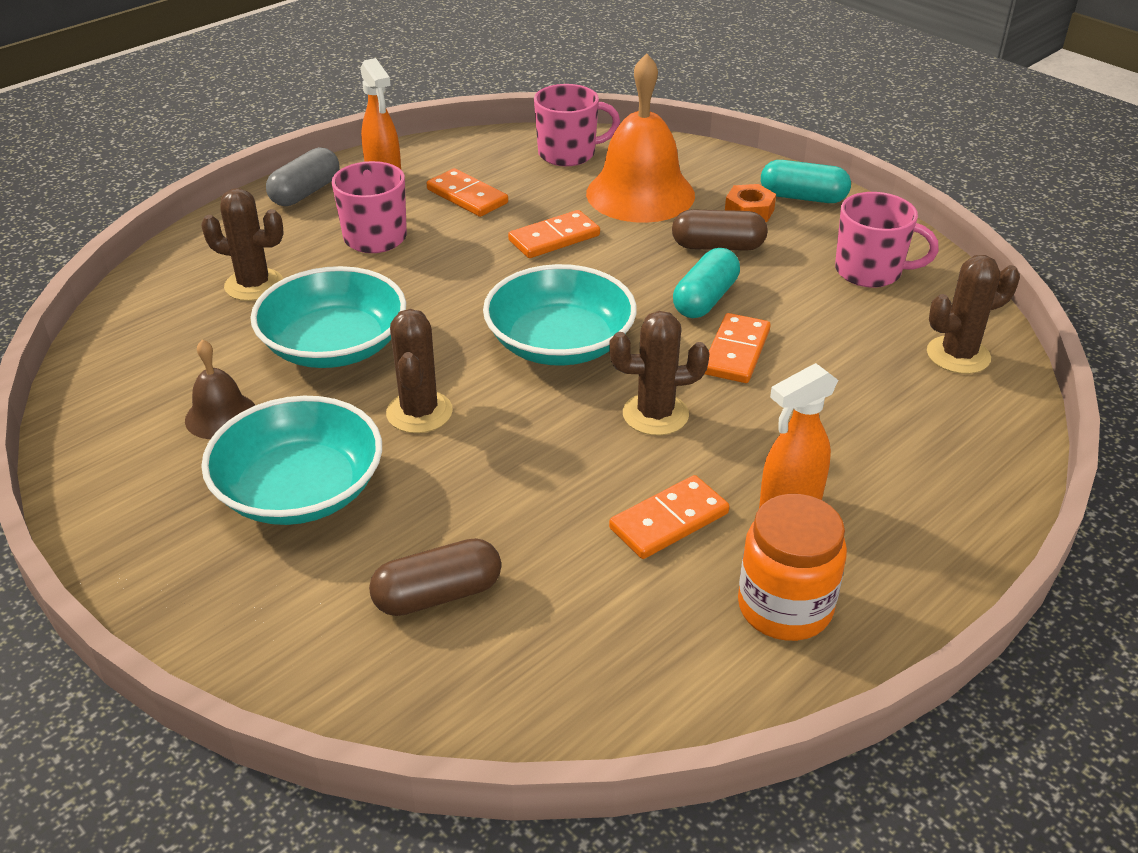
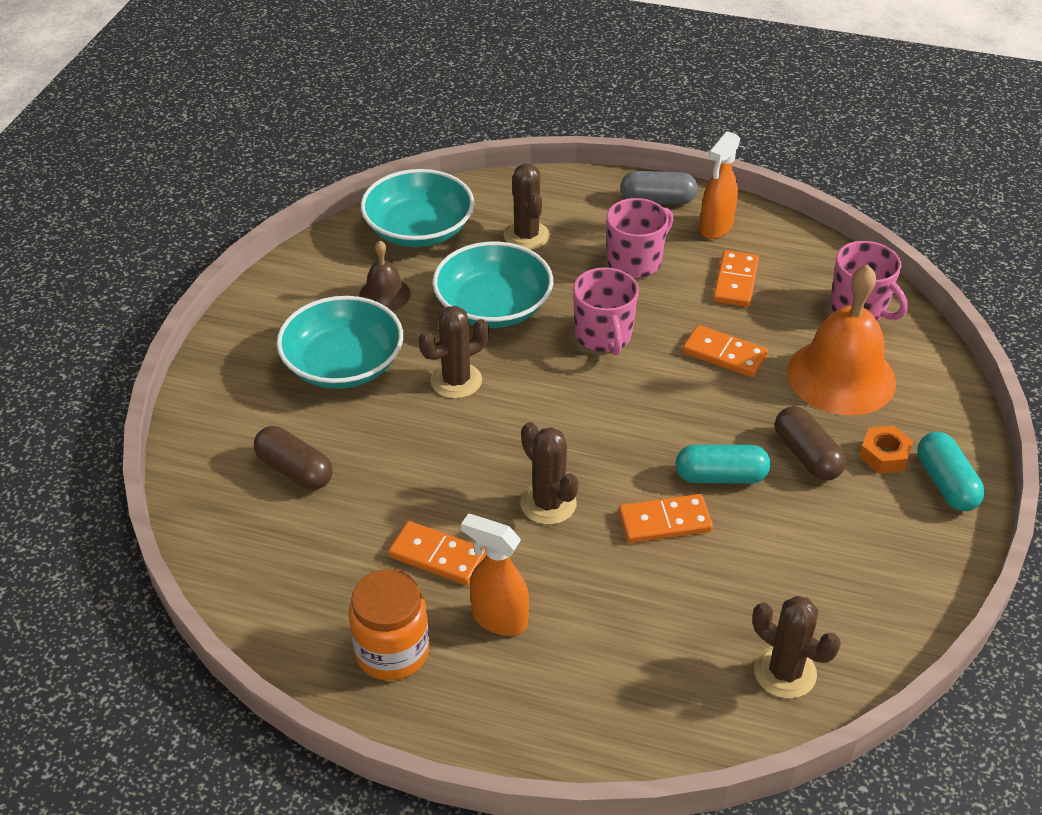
camera: 60 degrees right, 5 degrees up
(560, 343) = (590, 416): turquoise bowl -> turquoise bowl (419, 229)
(870, 271) = (864, 571): pink mug -> pink mug (603, 336)

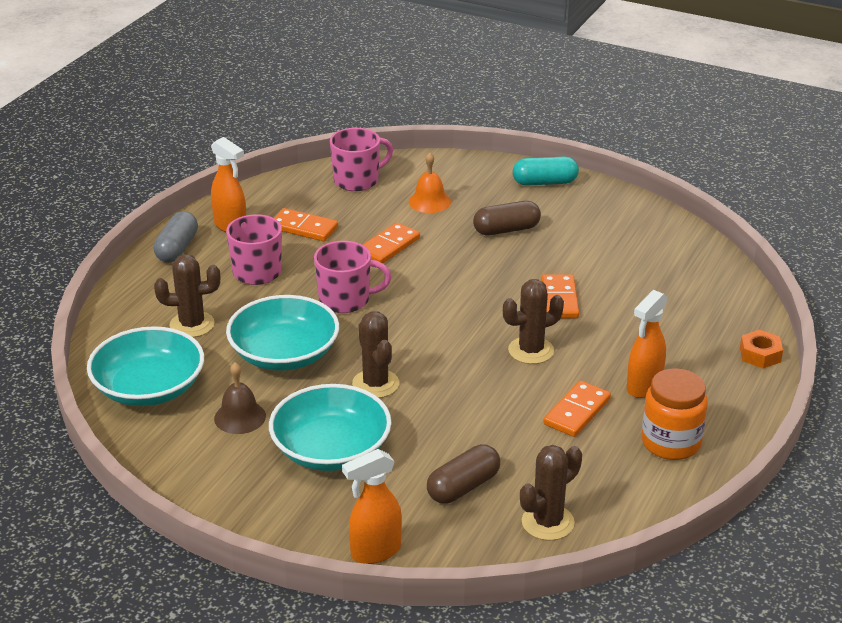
camera: 80 degrees left, 10 degrees down
(195, 417) = (375, 552): none -> orange spray bottle
(721, 476) = (519, 268): turquoise capsule -> none
(785, 672) = (698, 272): brown cactus -> brown cactus (547, 522)
(841, 376) = (429, 201): orange bell -> orange bell, size x0.51
(884, 455) = (513, 200): orange nut -> orange nut (760, 355)

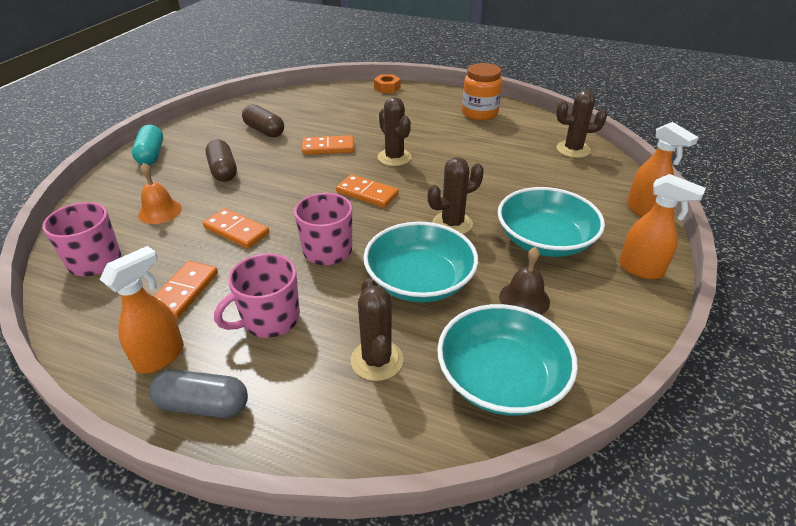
camera: 95 degrees left, 5 degrees up
(463, 487) = (556, 179): brown capsule -> brown capsule (264, 131)
(547, 522) = (573, 149): brown cactus -> brown cactus turned 45 degrees counterclockwise
(576, 412) = (460, 141): orange domino -> orange domino (367, 193)
(643, 387) = (427, 120): orange spray bottle -> orange spray bottle (641, 270)

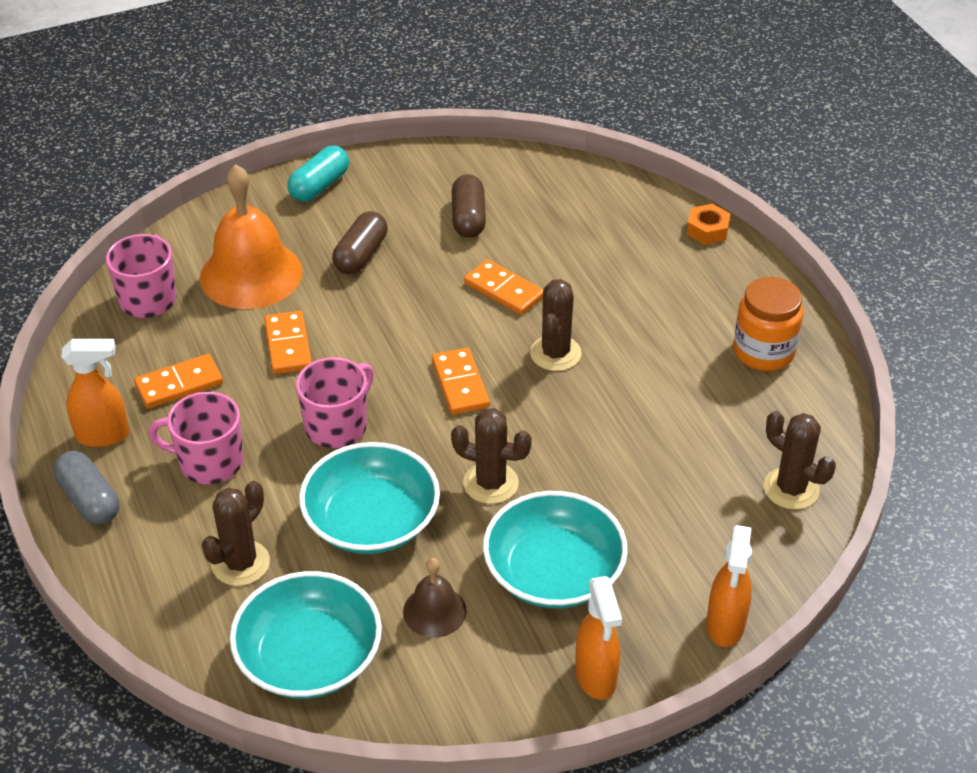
camera: 45 degrees right, 5 degrees up
(160, 211) = (251, 274): orange bell -> orange bell, size x1.97

